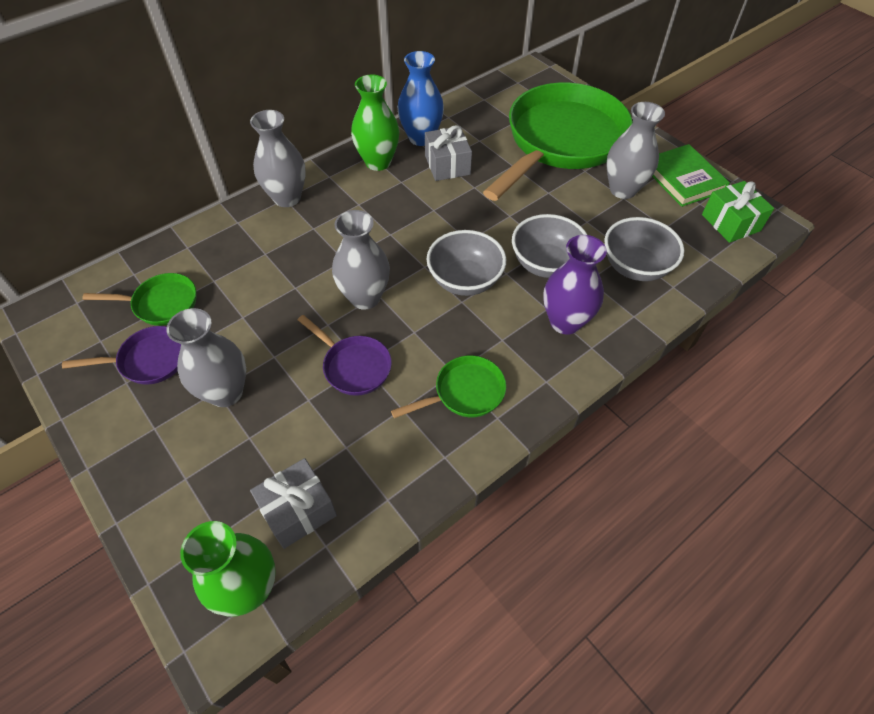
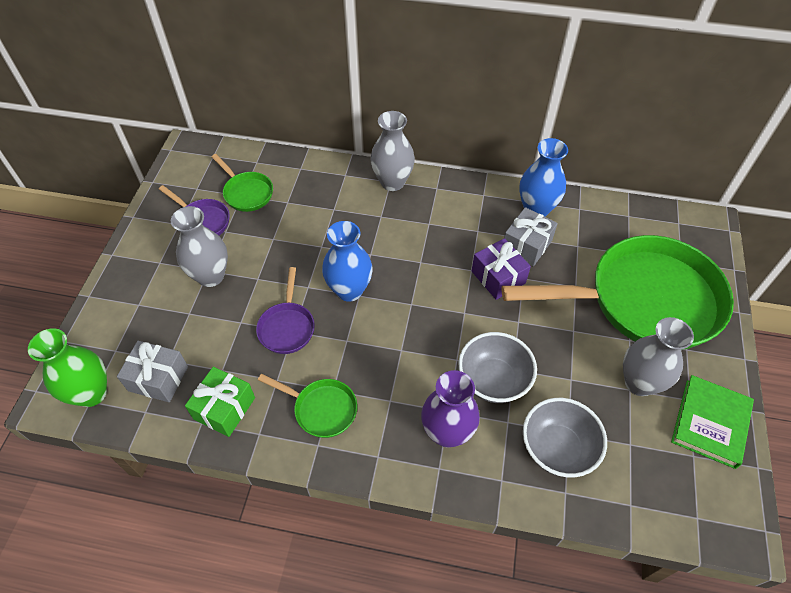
camera: 50 degrees right, 0 degrees up
(365, 297) = (349, 290): grey vase -> blue vase
(378, 162) = (481, 203): green vase -> none
(458, 199) = (498, 277): none -> purple gift
(465, 280) = (423, 338): grey bowl -> none
(730, 223) = (697, 497): green gift -> green gift (224, 408)

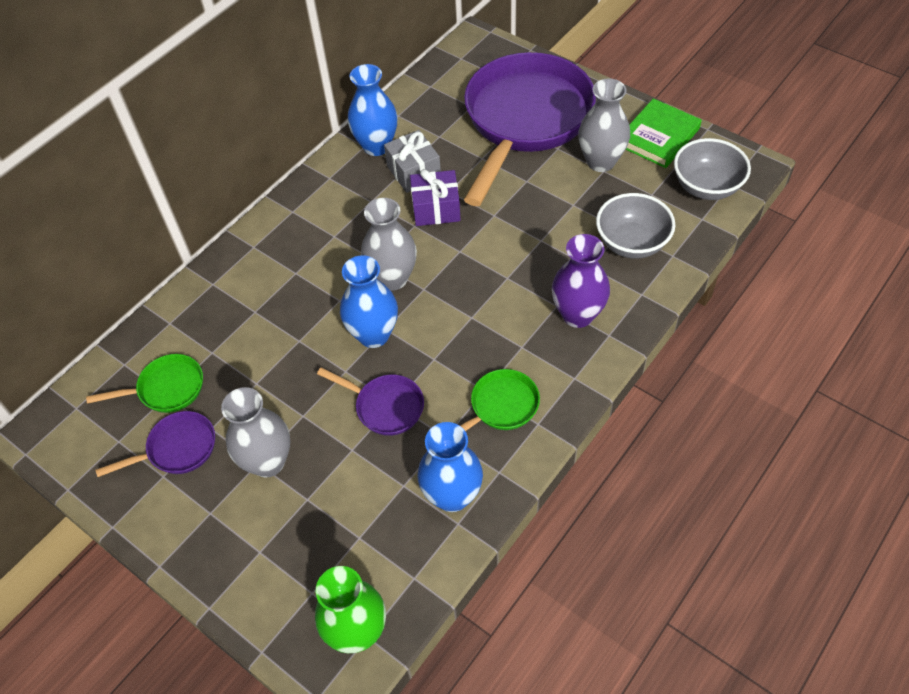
camera: 60 degrees left, 0 degrees up
(158, 378) = (378, 553): grey gift -> none
(224, 408) = (452, 496): green gift -> blue vase
(392, 182) = (256, 245): grey vase -> grey vase (392, 278)
(493, 380) = (544, 259): grey bowl -> grey bowl (706, 187)
(644, 301) = (525, 120): green pan -> purple pan
(710, 423) = (658, 137): green book -> green book turned 75 degrees clockwise

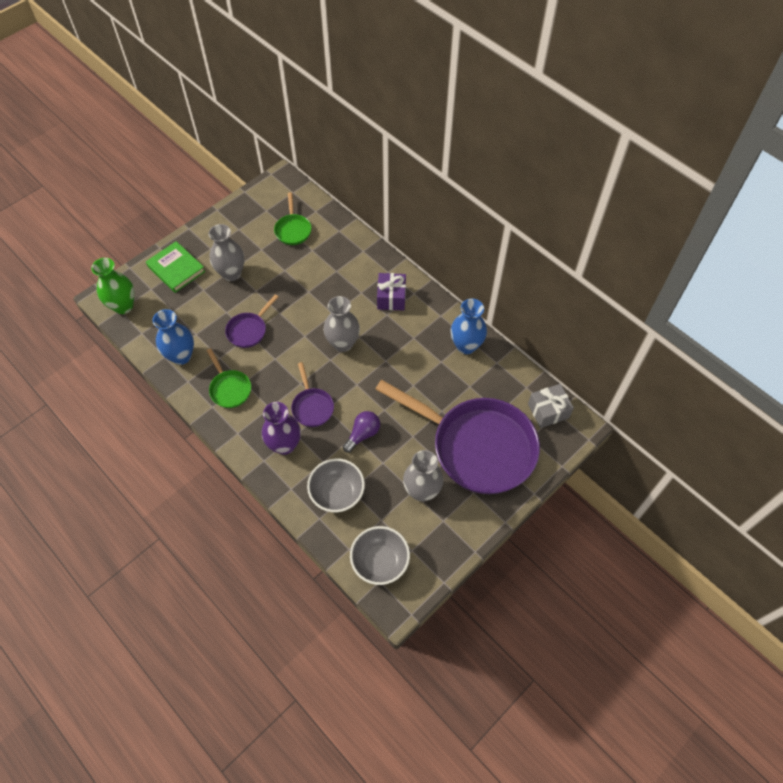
camera: 95 degrees right, 5 degrees up
(177, 449) = (253, 235): purple pan -> purple pan (312, 407)
(374, 335) = (301, 329): blue vase -> none
(413, 172) = (436, 366): grey gift -> grey gift (548, 411)
(436, 208) = (398, 375): purple gift -> purple gift (391, 297)
(537, 231) = (363, 434): none -> purple light bulb
(658, 137) = (441, 540): green book -> green book (176, 269)

